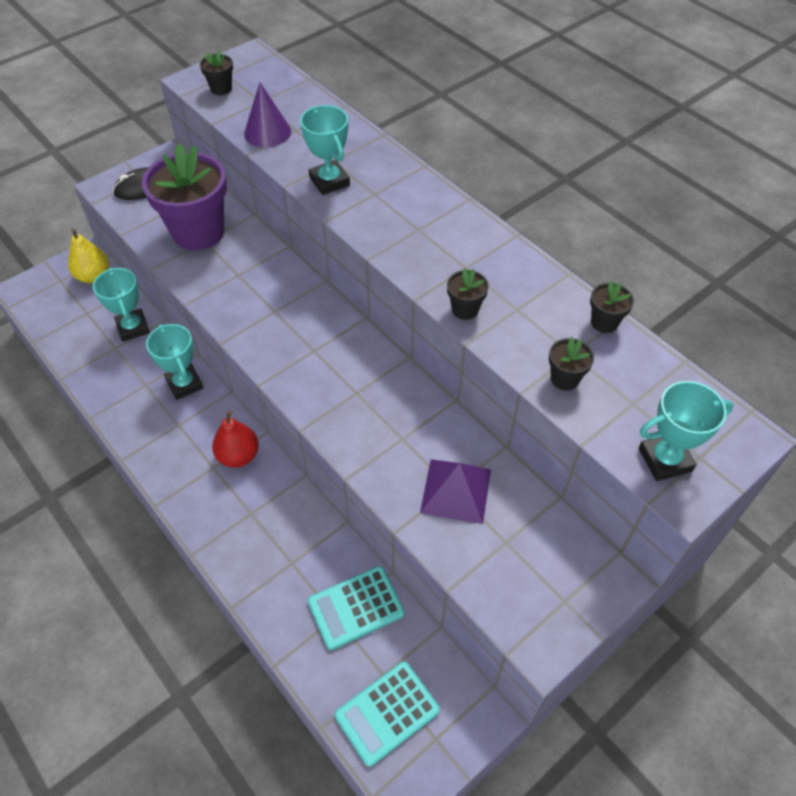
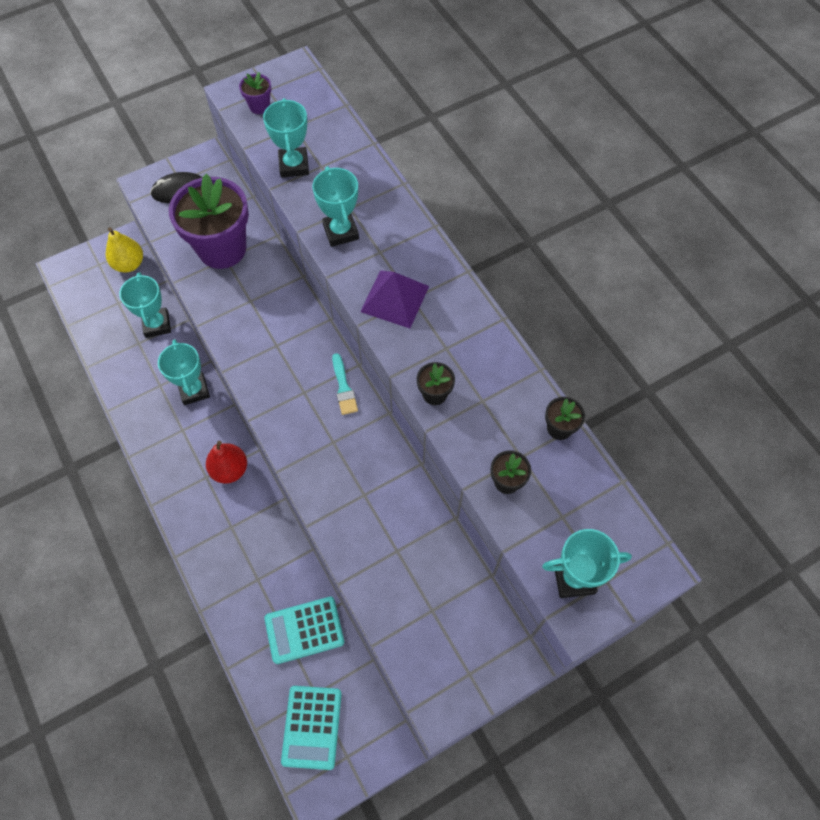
camera: 10 degrees right, 10 degrees up
(221, 89) = (259, 106): black flower pot -> purple flower pot
(267, 132) = (294, 165): purple cone -> turquoise trophy
(356, 340) = (344, 388): none -> turquoise brush
(387, 713) = (312, 727): turquoise calculator -> turquoise calculator turned 60 degrees counterclockwise
(456, 491) = (400, 554): purple pyramid -> purple pyramid (394, 299)

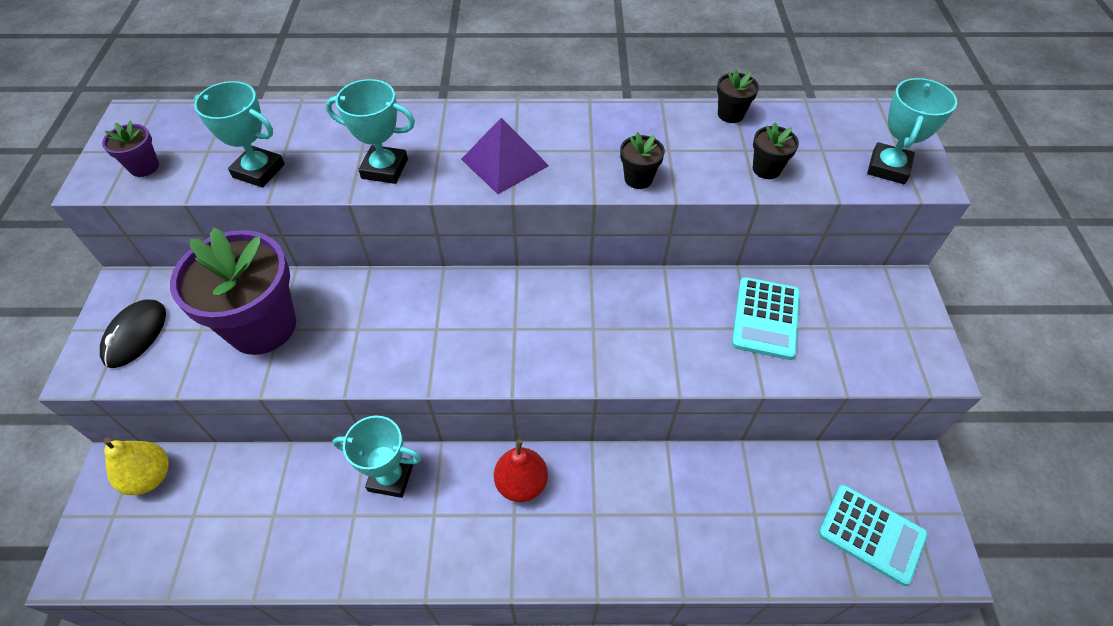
camera: 60 degrees left, 10 degrees down
(157, 324) = (266, 481): turquoise trophy -> none
(304, 630) = (757, 491): turquoise calculator -> turquoise calculator (765, 318)
(344, 388) = (535, 291): turquoise brush -> none

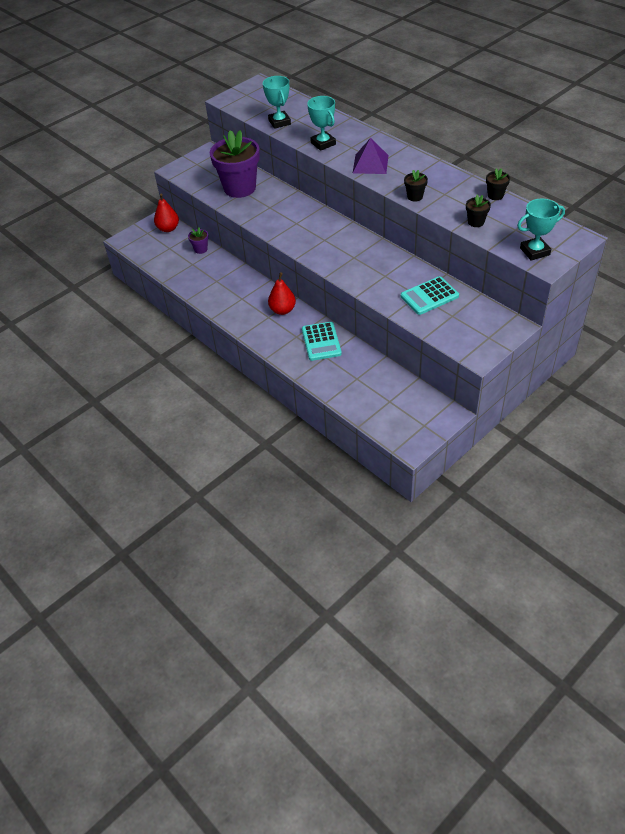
camera: 50 degrees right, 5 degrees down
(135, 335) = (199, 168): black mouse -> none
(144, 167) = (245, 102): purple flower pot -> purple flower pot (201, 249)
(150, 477) = (168, 228): yellow pear -> red pear
(390, 477) = (241, 278): turquoise trophy -> none
(871, 534) = (394, 416): turquoise calculator -> turquoise calculator (321, 342)

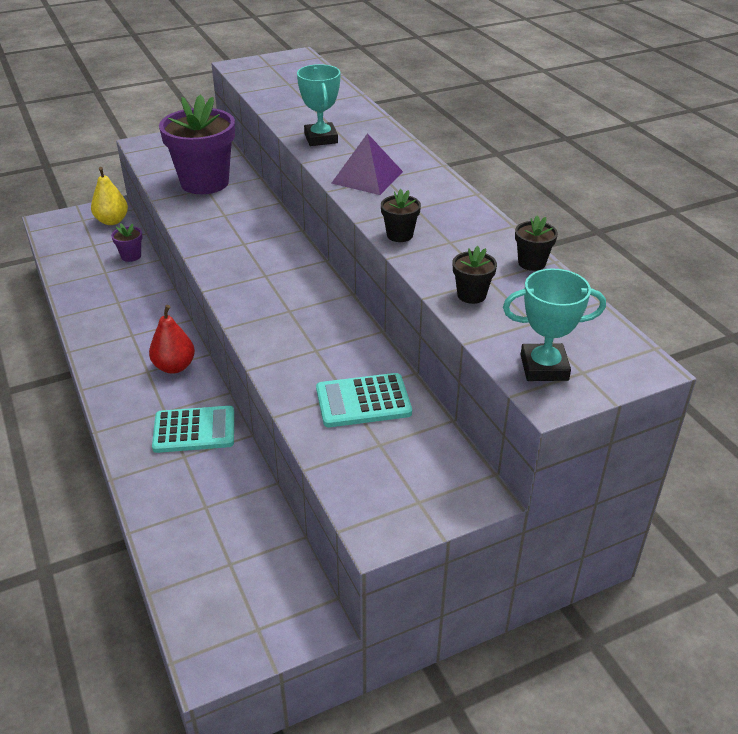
camera: 15 degrees right, 10 degrees down
(168, 228) = (112, 221): red pear -> yellow pear
(279, 122) = (284, 103): turquoise trophy -> none
(321, 342) = (194, 430): turquoise calculator -> turquoise calculator turned 105 degrees counterclockwise

